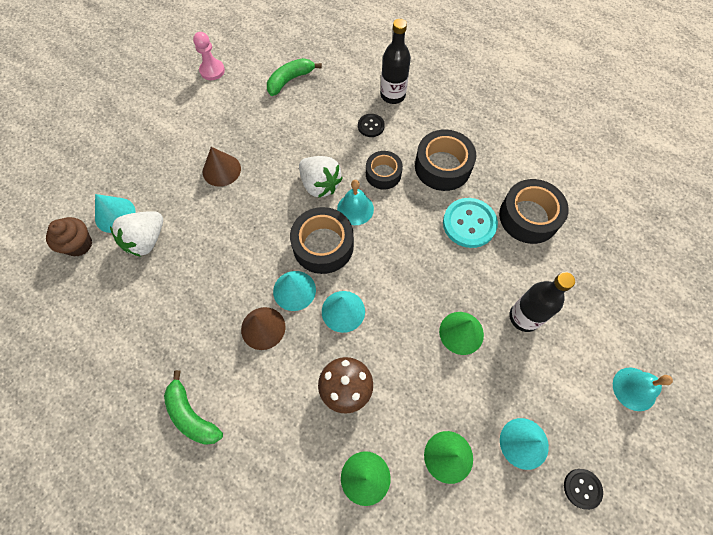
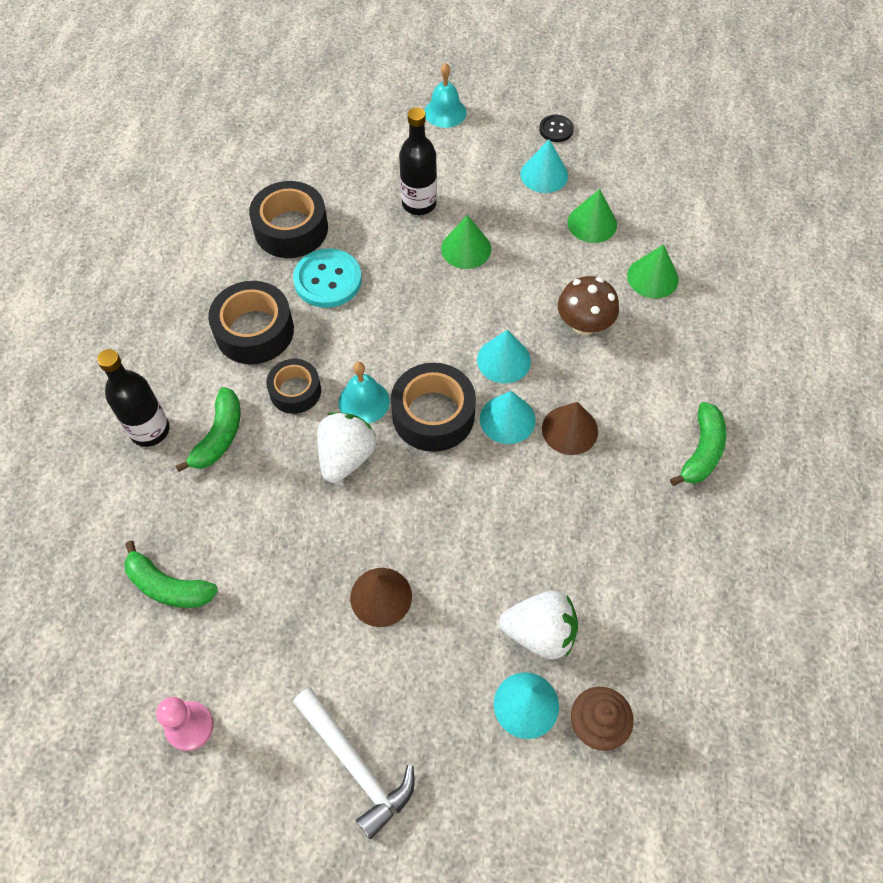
camera: 115 degrees left, 5 degrees down
(146, 128) = (355, 764): none -> white hammer
(371, 126) = (219, 436): black button -> green banana

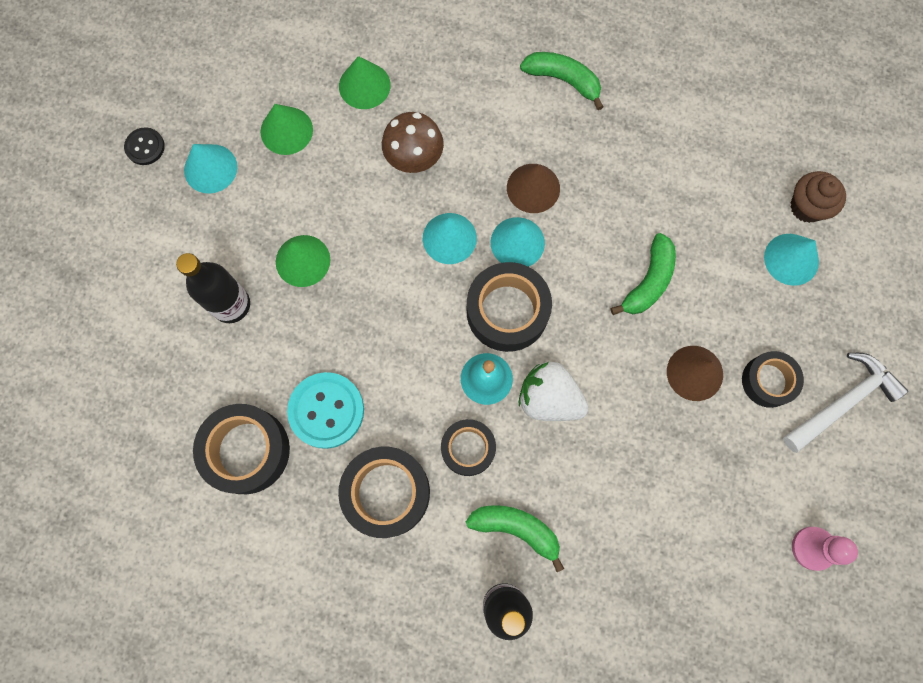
camera: 85 degrees left, 15 degrees up
(168, 586) = (680, 575): green banana -> green banana (648, 281)
(376, 677) = (768, 381): none -> black tape
(445, 112) = (93, 264): turquoise bell -> none
(539, 632) = (729, 240): white strawberry -> none

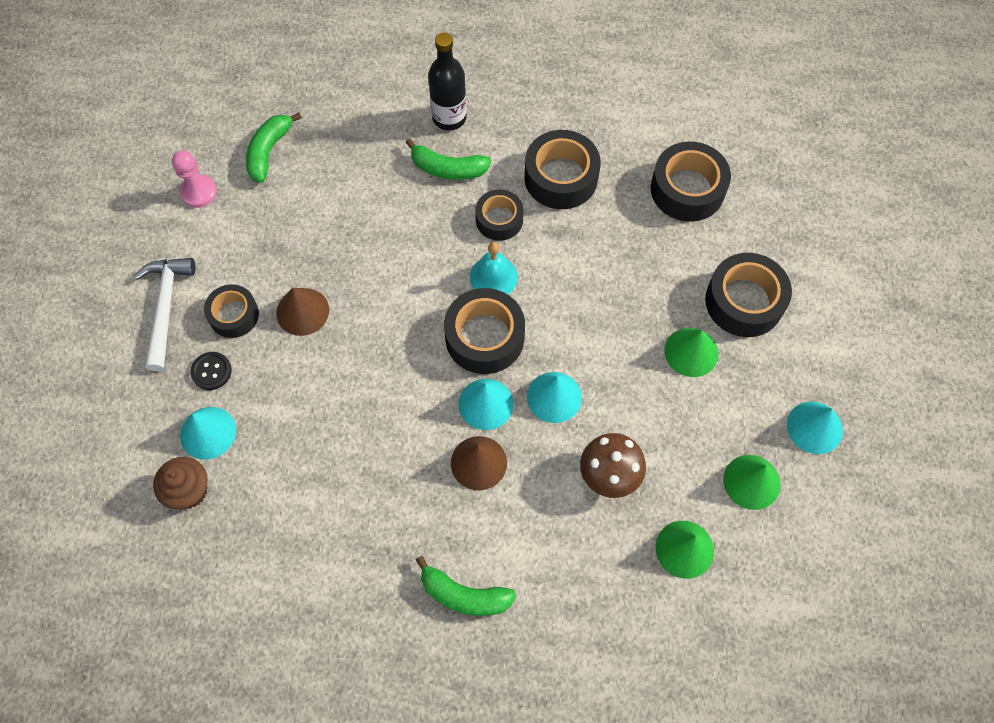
camera: 170 degrees right, 10 degrees down
(145, 147) = (890, 438): black button -> black button (211, 371)
(231, 305) = (744, 301): black bottle -> black tape
(326, 410) = (629, 229): turquoise button -> none
(549, 398) = (434, 269): white strawberry -> none
(648, 281) = (351, 387): green banana -> green banana (269, 151)
(842, 402) = (165, 308): white hammer -> white hammer turned 135 degrees clockwise

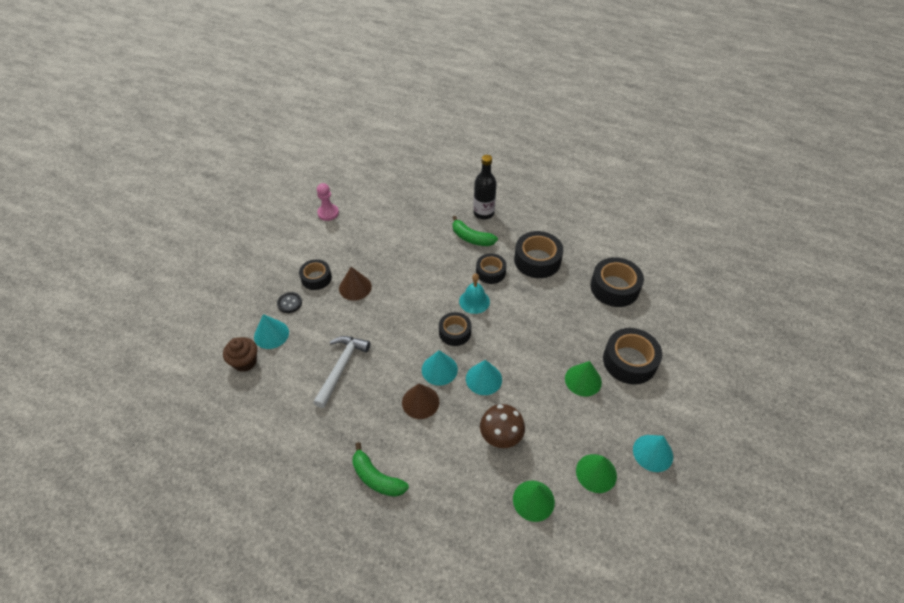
camera: 20 degrees right, 15 degrees down
(165, 308) = (281, 264): white hammer -> white hammer (341, 368)
(269, 151) = (375, 204): green banana -> none
(484, 337) = (455, 332): black tape -> black tape, size x0.63

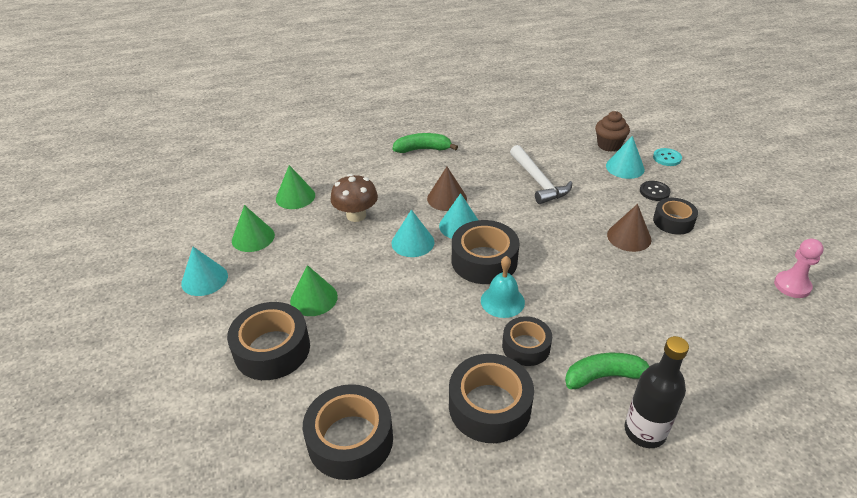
camera: 140 degrees right, 10 degrees down
(234, 320) = (667, 158): none -> turquoise button
(455, 332) = (484, 260): black tape -> black tape, size x1.58

